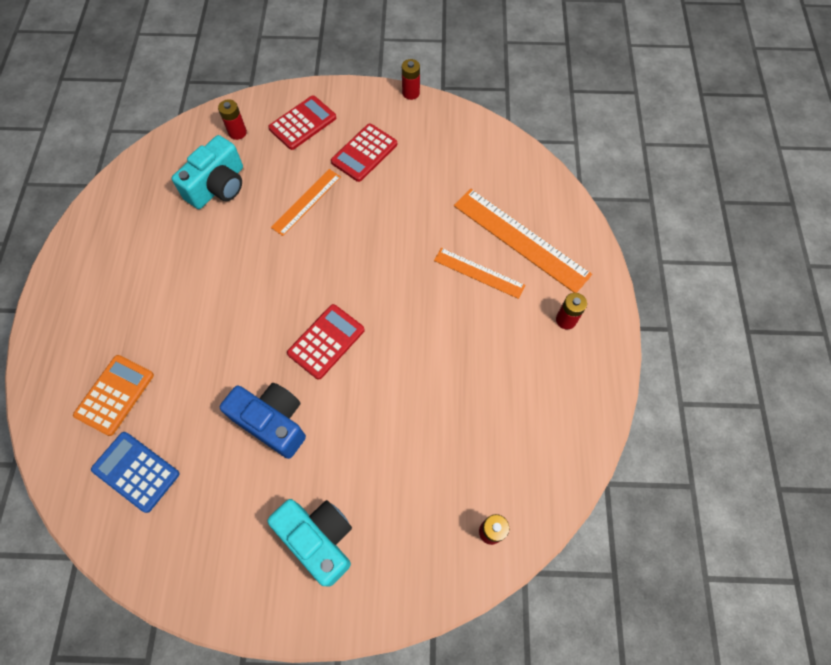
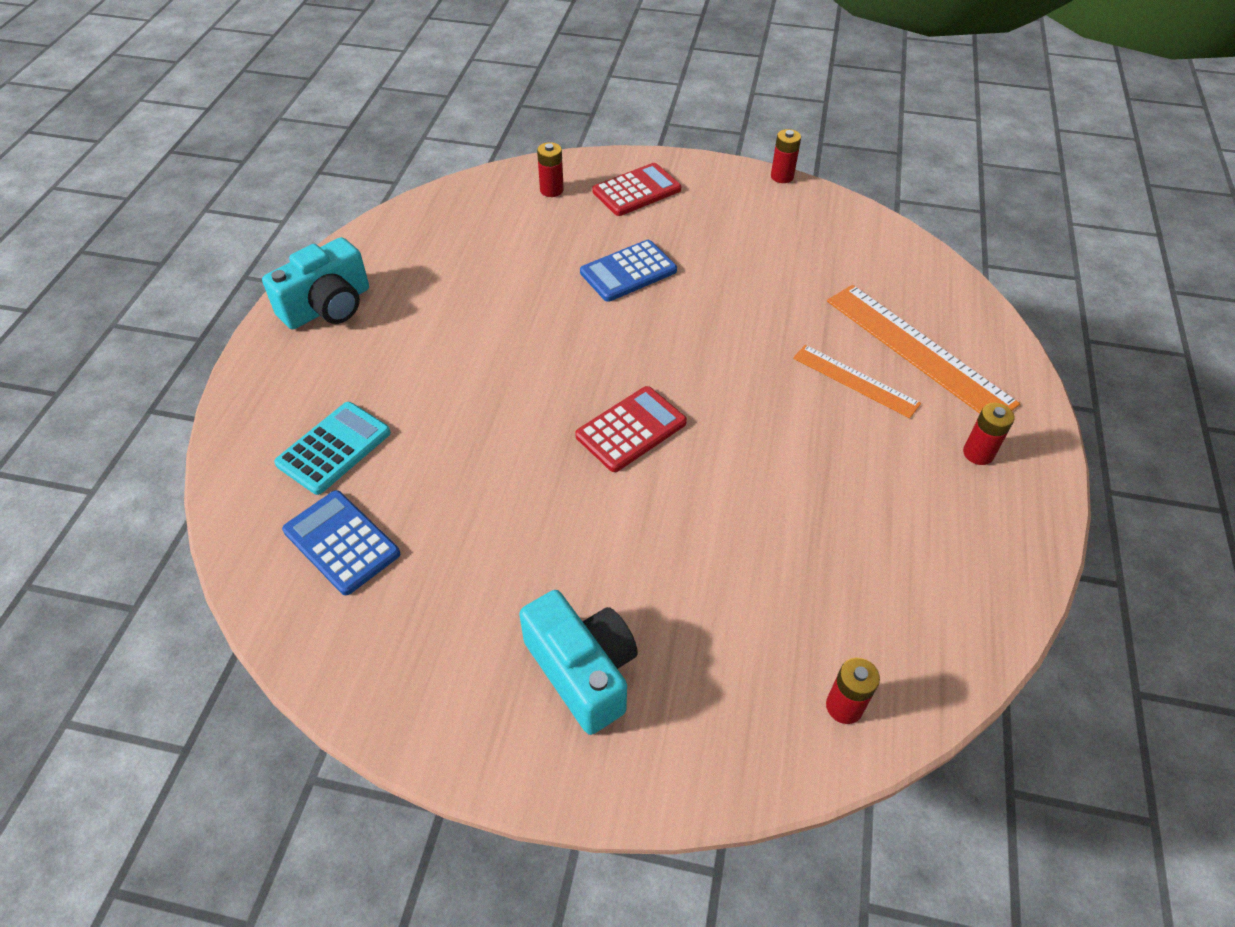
camera: 10 degrees right, 15 degrees down
(115, 395) = (334, 448): orange calculator -> turquoise calculator
(218, 186) = (516, 241): turquoise camera -> turquoise camera (328, 306)
(272, 422) = (541, 513): blue camera -> none
(306, 202) = (628, 272): orange ruler -> blue calculator
(364, 153) = (712, 230): red calculator -> none

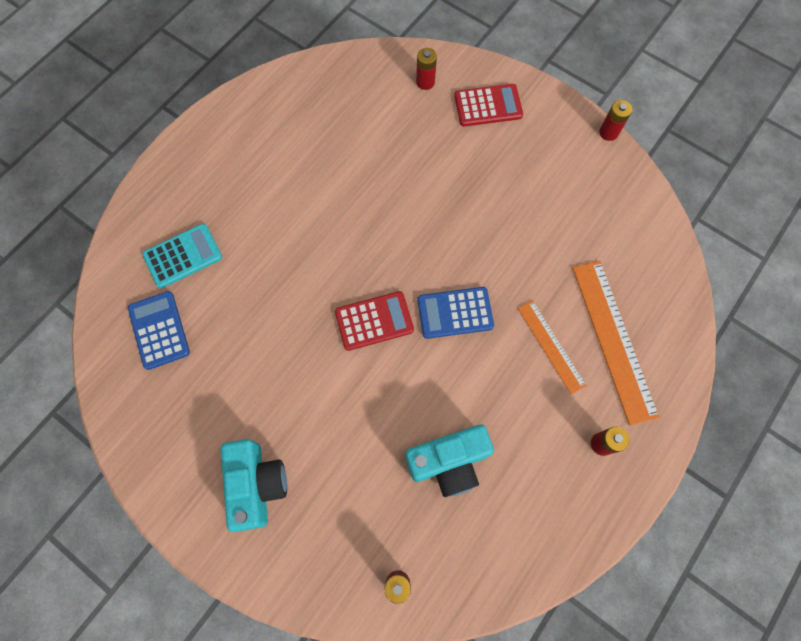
camera: 25 degrees right, 20 degrees up
(328, 306) = (225, 135): turquoise camera -> turquoise camera (449, 462)
(628, 272) = (442, 182): blue calculator -> blue calculator (455, 313)

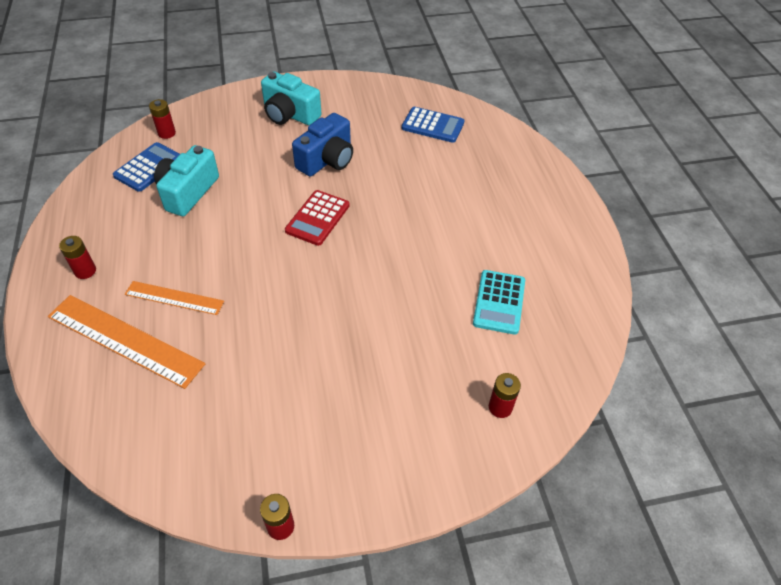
camera: 130 degrees right, 20 degrees down
(183, 256) = (476, 160): turquoise calculator -> turquoise calculator (499, 302)
(295, 381) = (327, 160): none -> blue camera
(455, 313) = (268, 263): blue calculator -> blue calculator (149, 167)
(488, 106) = (422, 439): red calculator -> none

